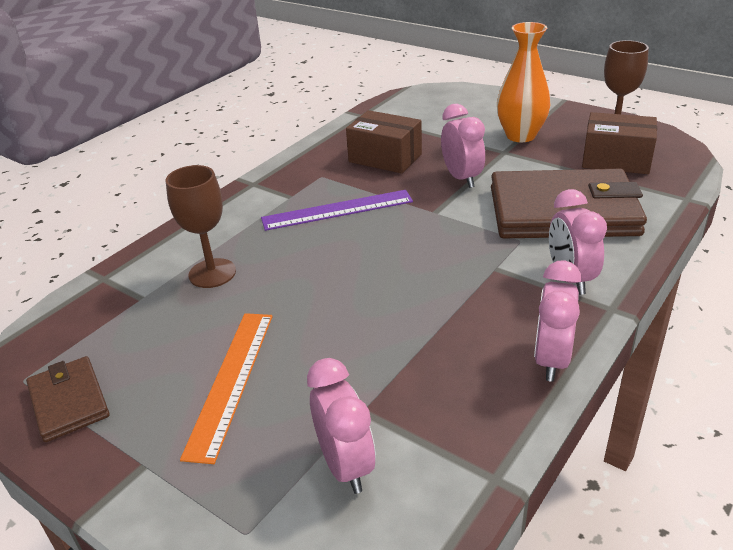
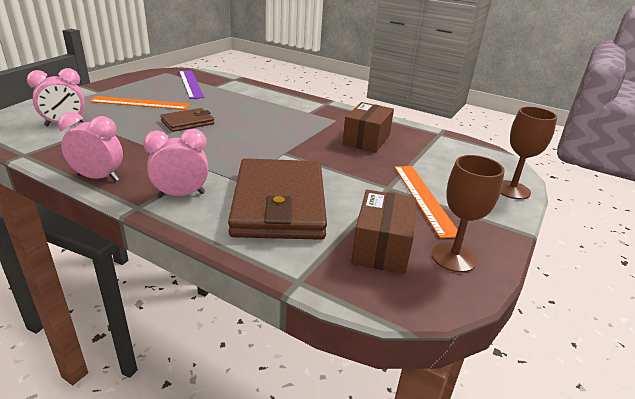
camera: 80 degrees right, 5 degrees down
(69, 401) = (147, 79): brown wallet -> brown wallet (188, 122)
(212, 273) = (230, 97): brown goblet -> brown goblet (512, 190)
(337, 210) = (291, 124): purple ruler -> purple ruler (190, 84)
(461, 178) = (336, 165): pink clock -> none
(520, 135) = (424, 198): orange vase -> orange ruler

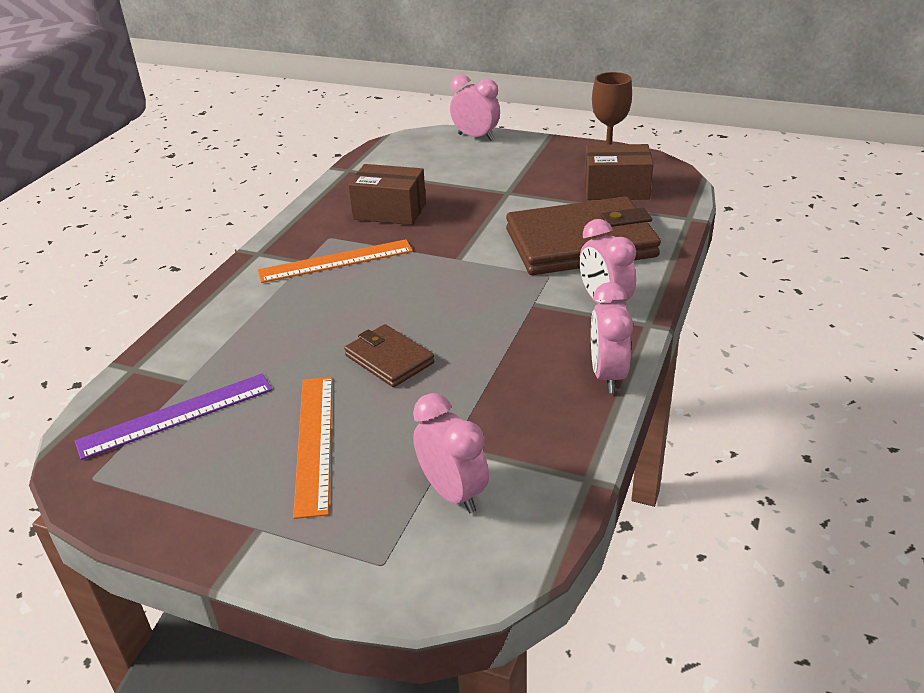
camera: 95 degrees left, 5 degrees up
(424, 198) = (519, 175): orange ruler -> orange ruler (336, 261)
(512, 190) = (476, 137): brown goblet -> pink clock

